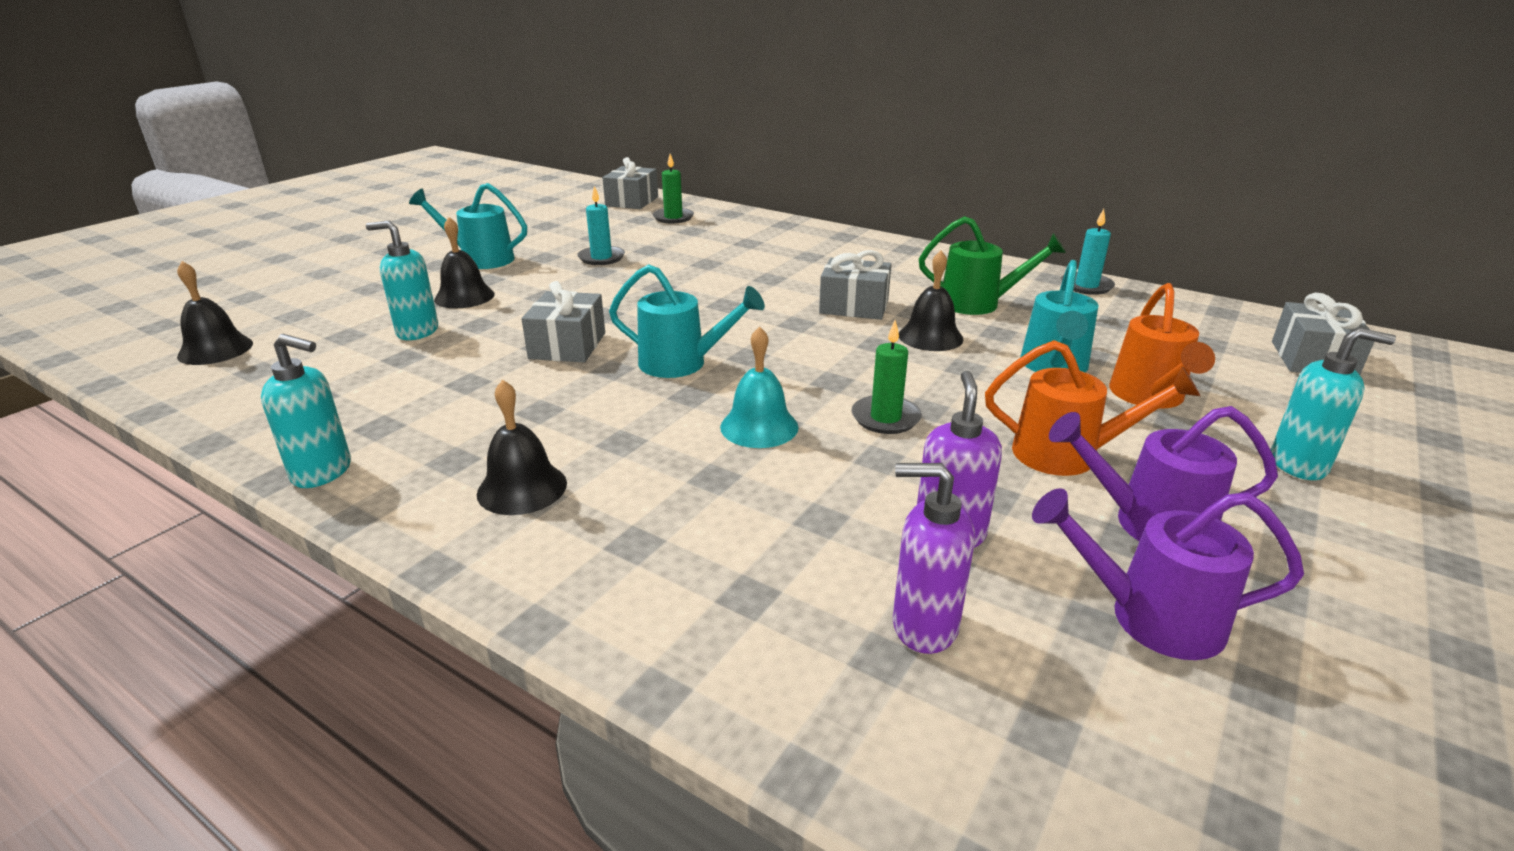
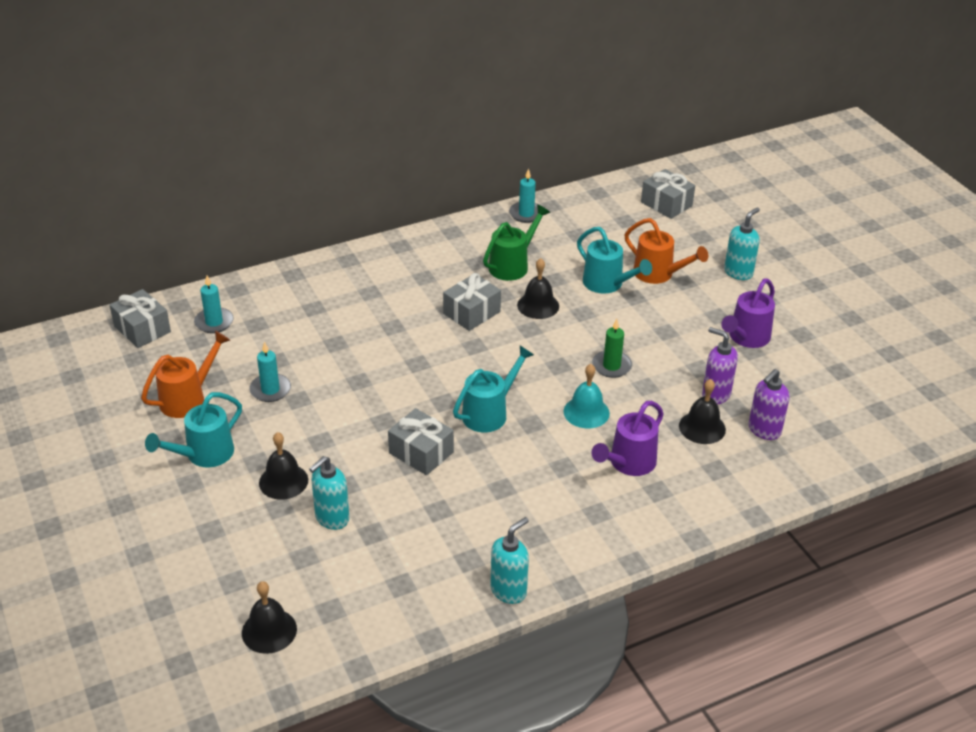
camera: 60 degrees left, 10 degrees up
(522, 488) = (583, 516): black bell -> black bell (702, 427)
(673, 218) = (214, 322): green candle -> turquoise candle
(1068, 455) = (685, 328): orange watering can -> orange watering can (188, 398)
(1149, 617) = (794, 373): purple watering can -> purple watering can (628, 463)

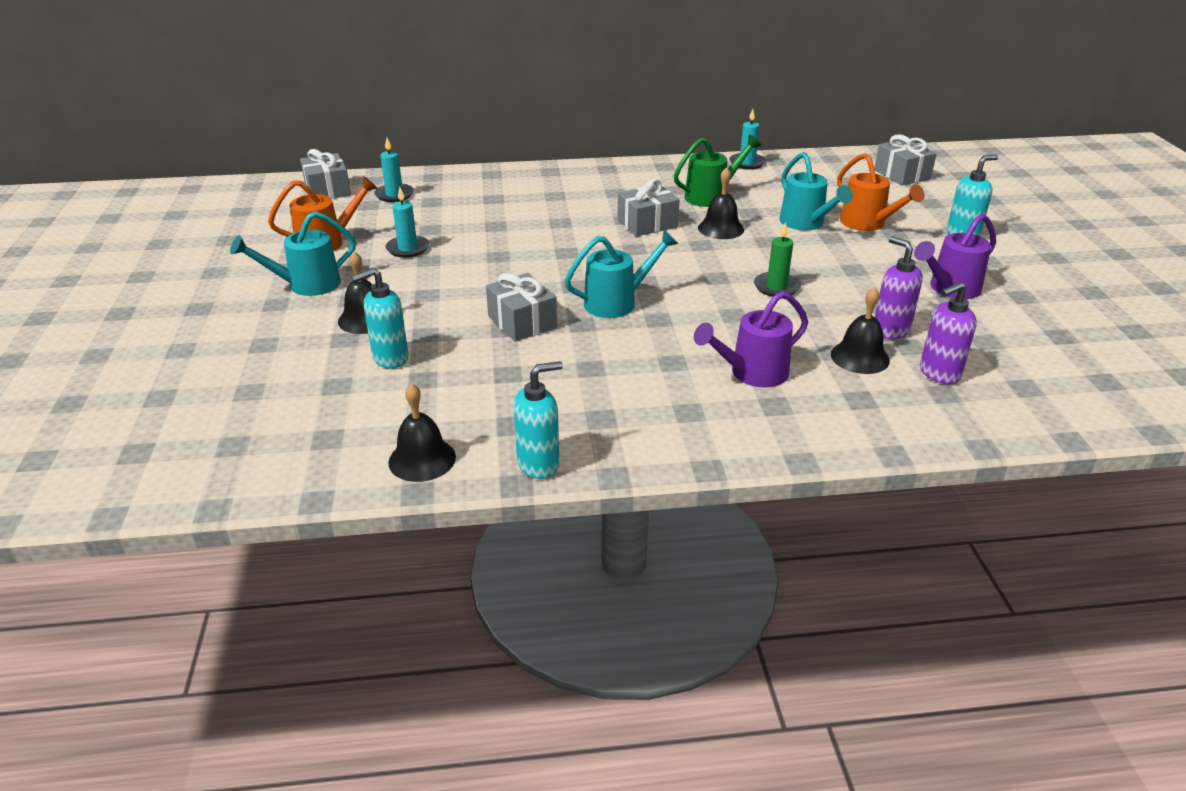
camera: 20 degrees right, 5 degrees down
(269, 631) = (249, 442): black bell -> black bell (422, 459)
(586, 412) = (726, 320): turquoise bell -> none

